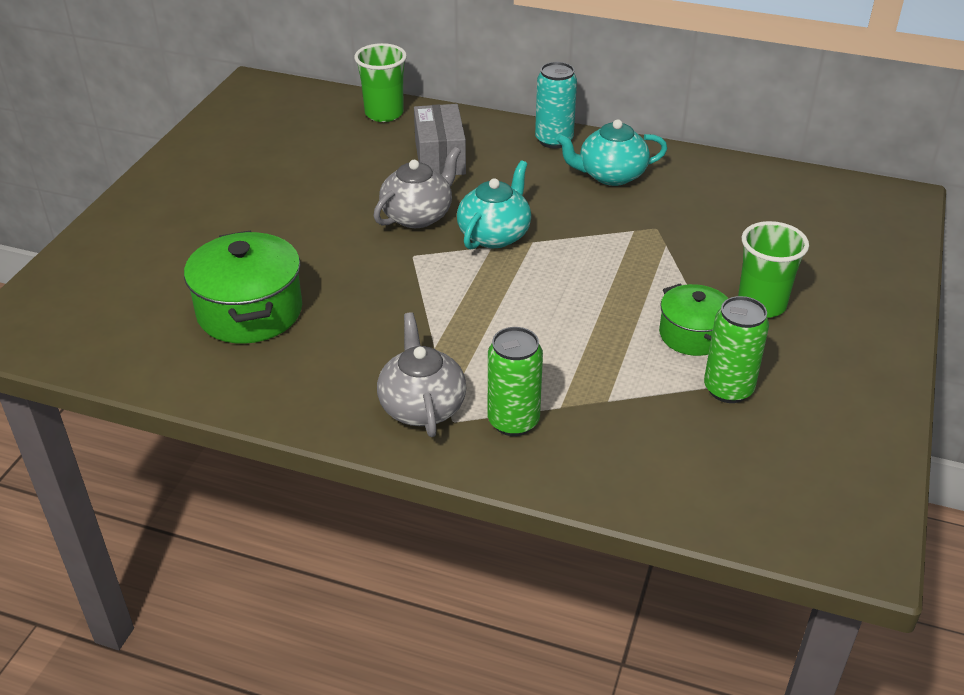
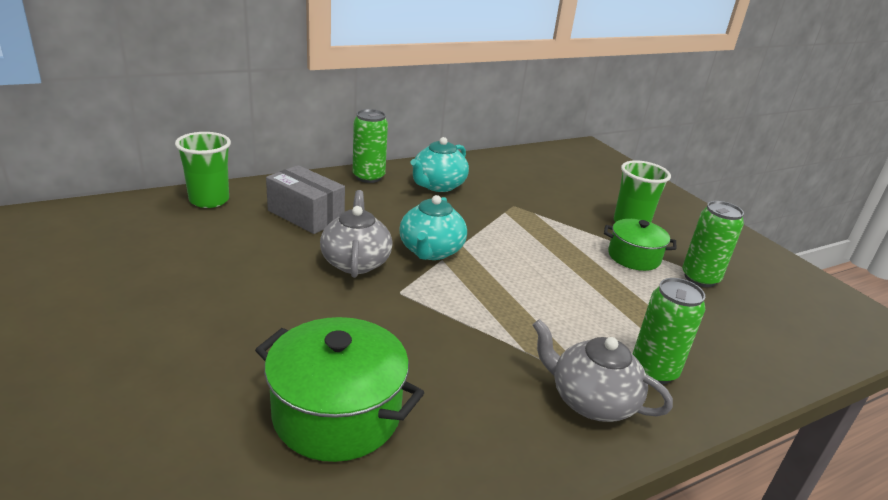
camera: 50 degrees left, 10 degrees down
(494, 235) = (431, 251): turquoise teapot -> turquoise teapot turned 150 degrees counterclockwise
(554, 140) = (368, 177): turquoise can -> green can

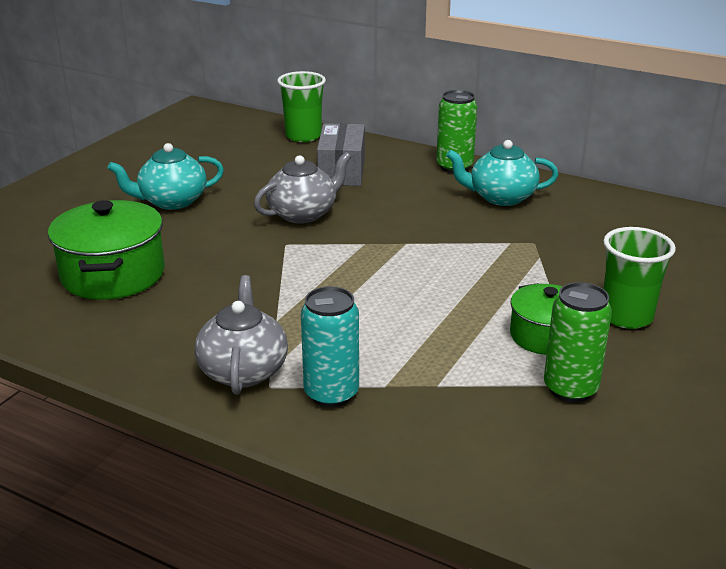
camera: 60 degrees right, 0 degrees up
(431, 251) = (371, 235): turquoise teapot -> turquoise teapot (172, 201)
(654, 370) = (331, 393): green can -> turquoise can

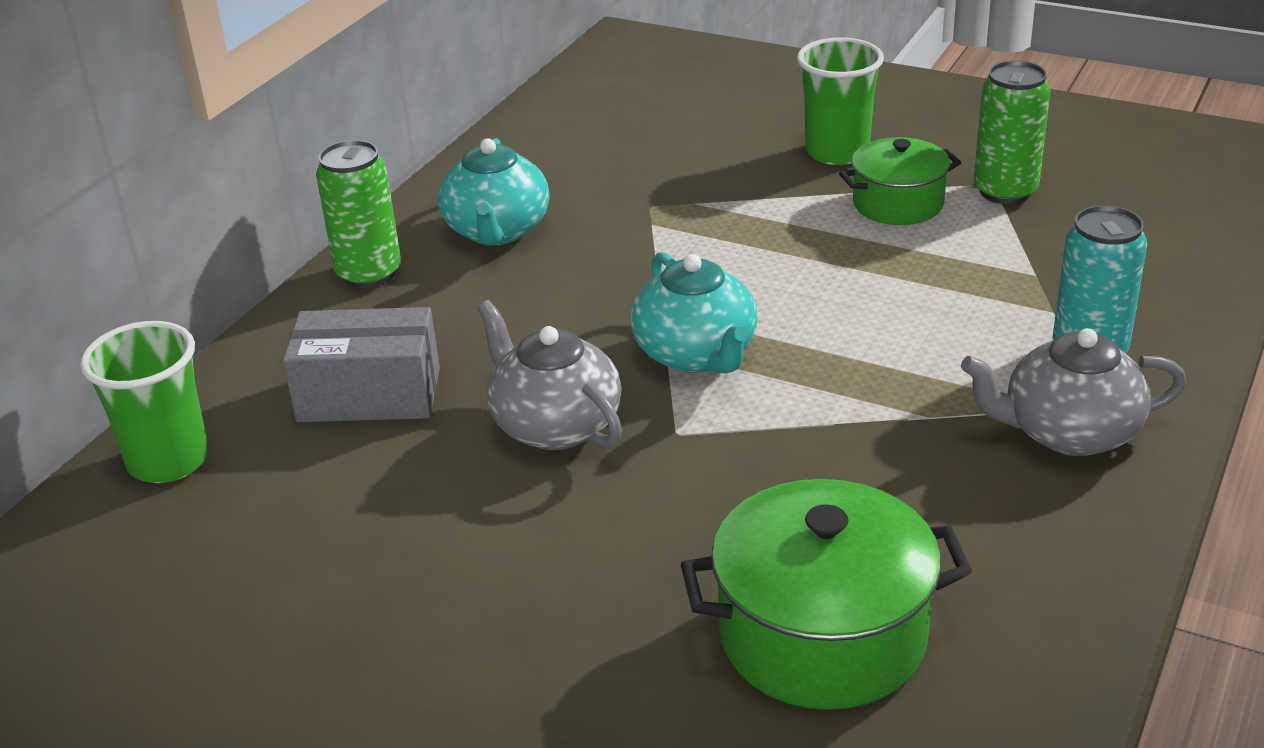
camera: 90 degrees left, 5 degrees up
(172, 201) = (492, 612): turquoise teapot -> turquoise teapot (696, 354)

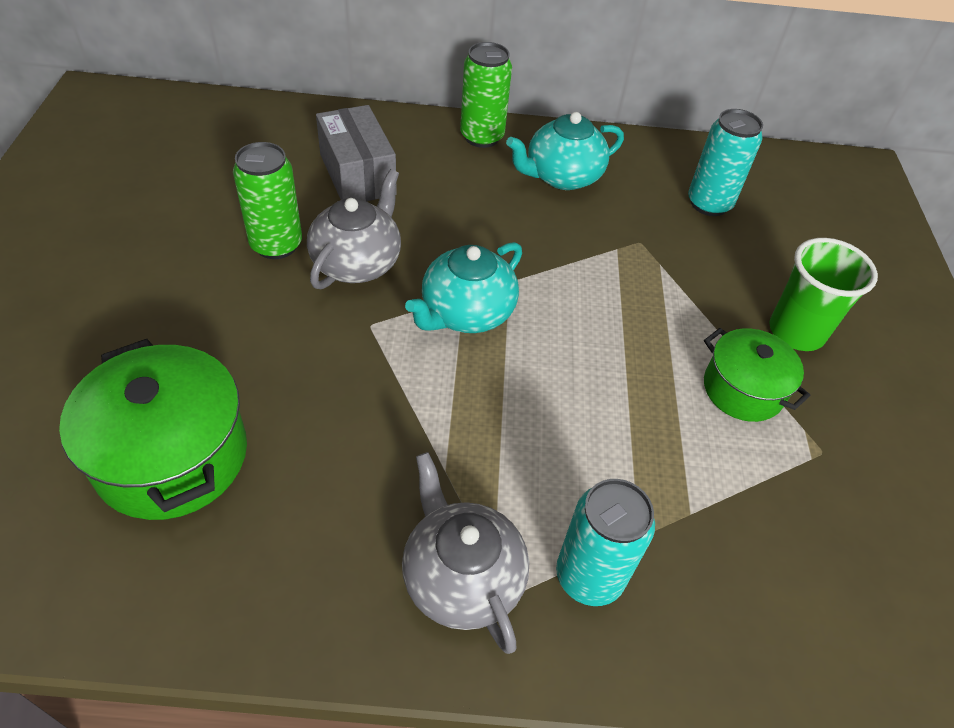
camera: 60 degrees right, 15 degrees up
(168, 461) = (270, 121): green cup -> none
(616, 146) = (709, 204): none -> turquoise can
(1005, 191) = (817, 465): green can -> green can (276, 245)

